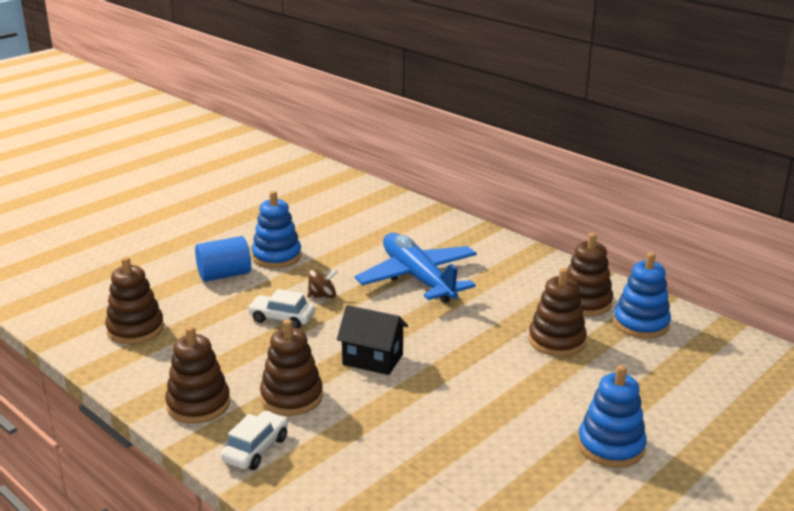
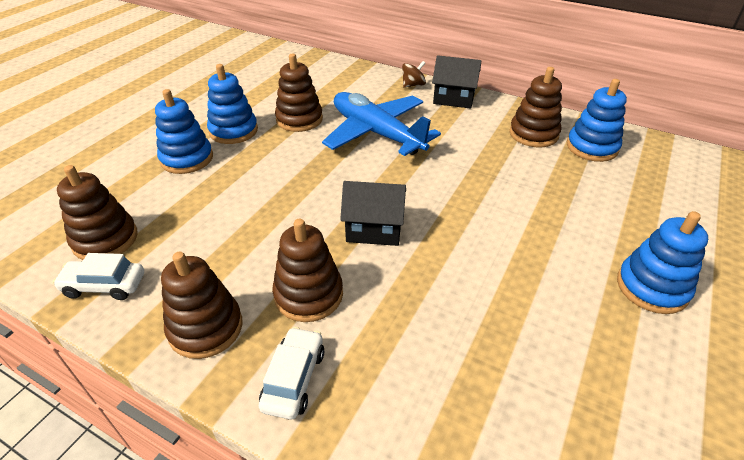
camera: 15 degrees left, 15 degrees up
(224, 275) = (187, 159): blue cylinder -> blue stacking toy
(282, 318) = (263, 198): white car -> white car (104, 286)
(322, 296) = (294, 166): brown spinning top -> brown spinning top (413, 85)
(518, 256) = (453, 99): none -> black house
(556, 341) = (533, 177): brown stacking toy -> brown stacking toy (299, 119)

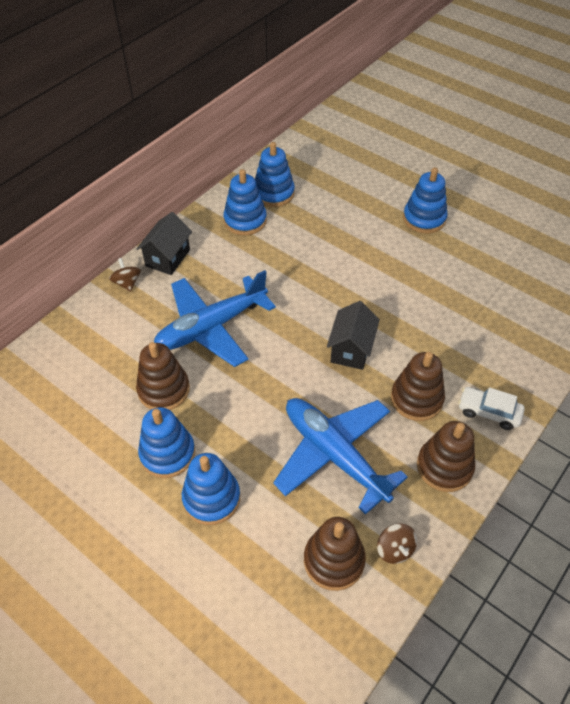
camera: 80 degrees left, 10 degrees up
(104, 286) = (394, 549): white car -> brown spinning top
(228, 229) = (334, 455): none -> blue plane
(533, 134) = (245, 220): brown stacking toy -> blue stacking toy

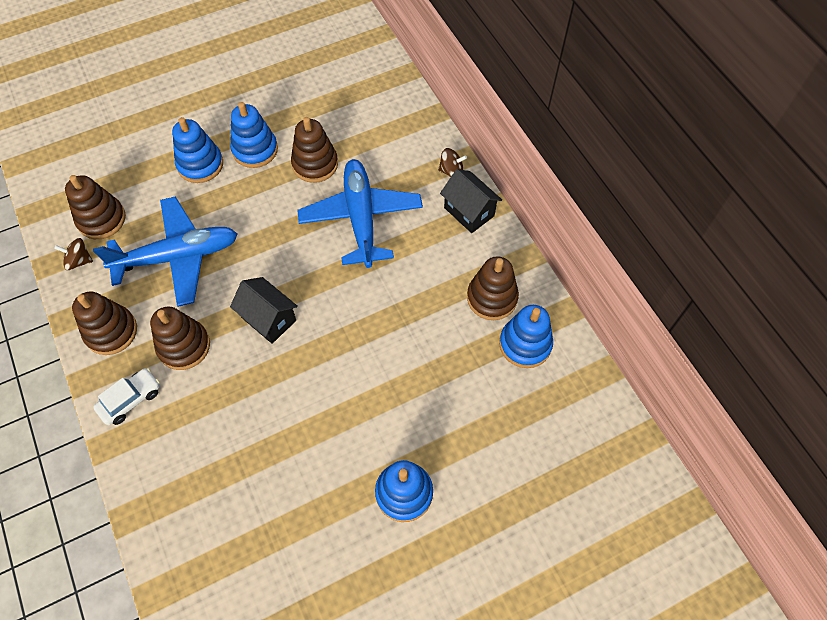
camera: 115 degrees right, 10 degrees up
(245, 220) = (492, 298): blue stacking toy -> brown stacking toy

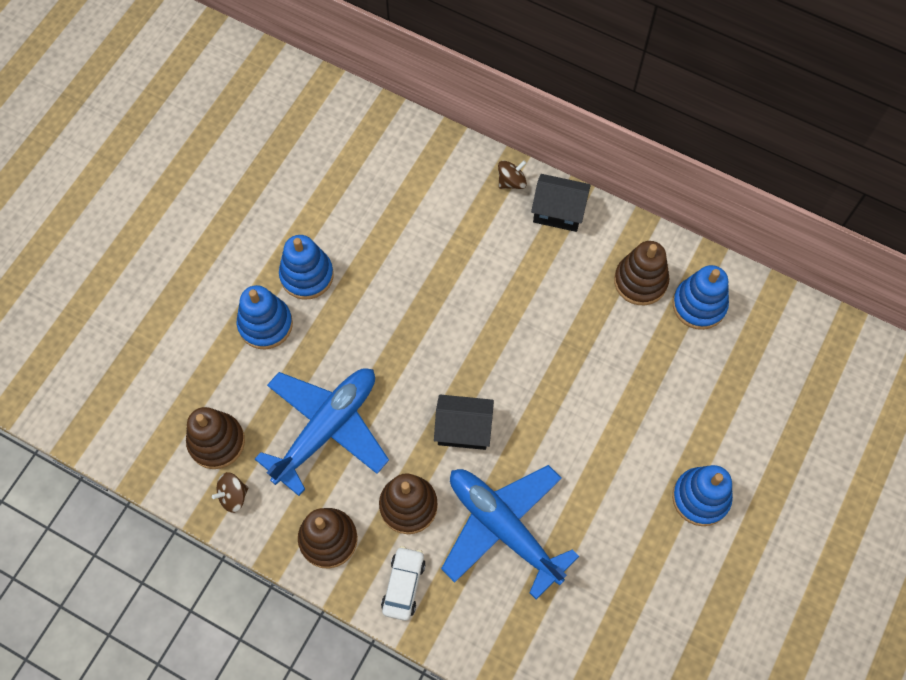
camera: 35 degrees left, 5 degrees up
(315, 164) = (378, 254): brown stacking toy -> none
(361, 218) = (466, 280): blue plane -> blue plane (503, 528)

